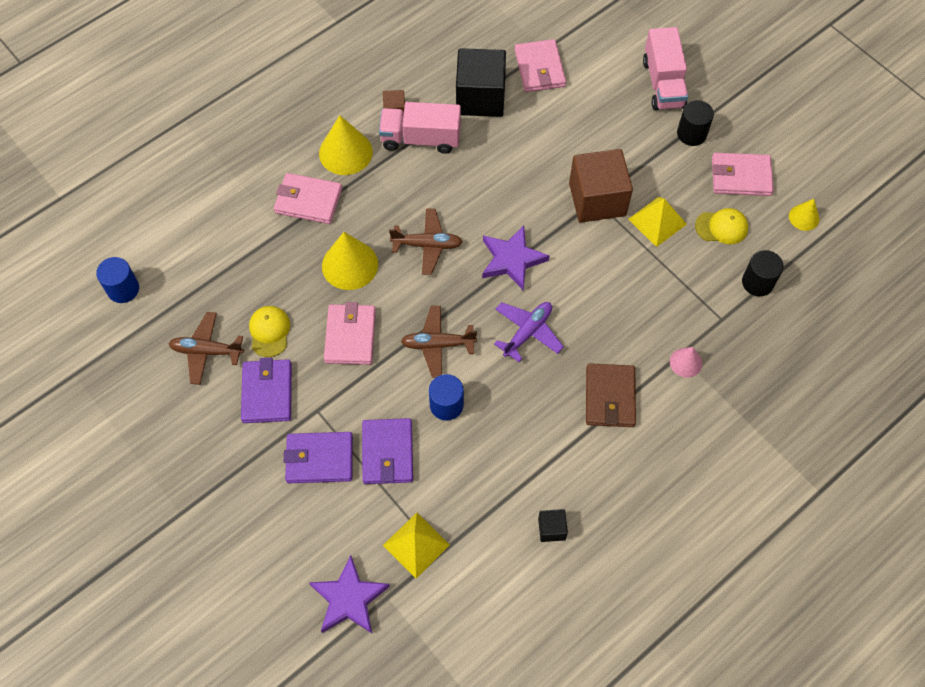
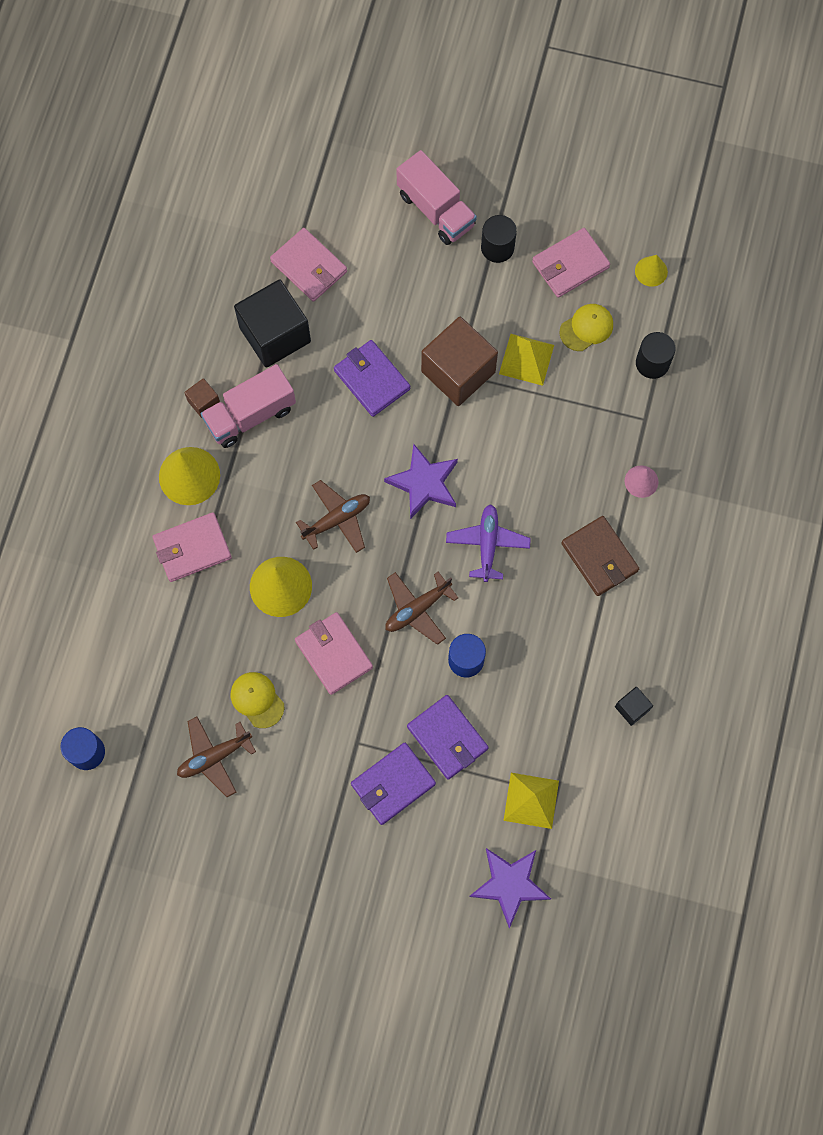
camera: 35 degrees left, 10 degrees up
(267, 393) = (300, 757): purple wallet -> purple wallet (372, 380)

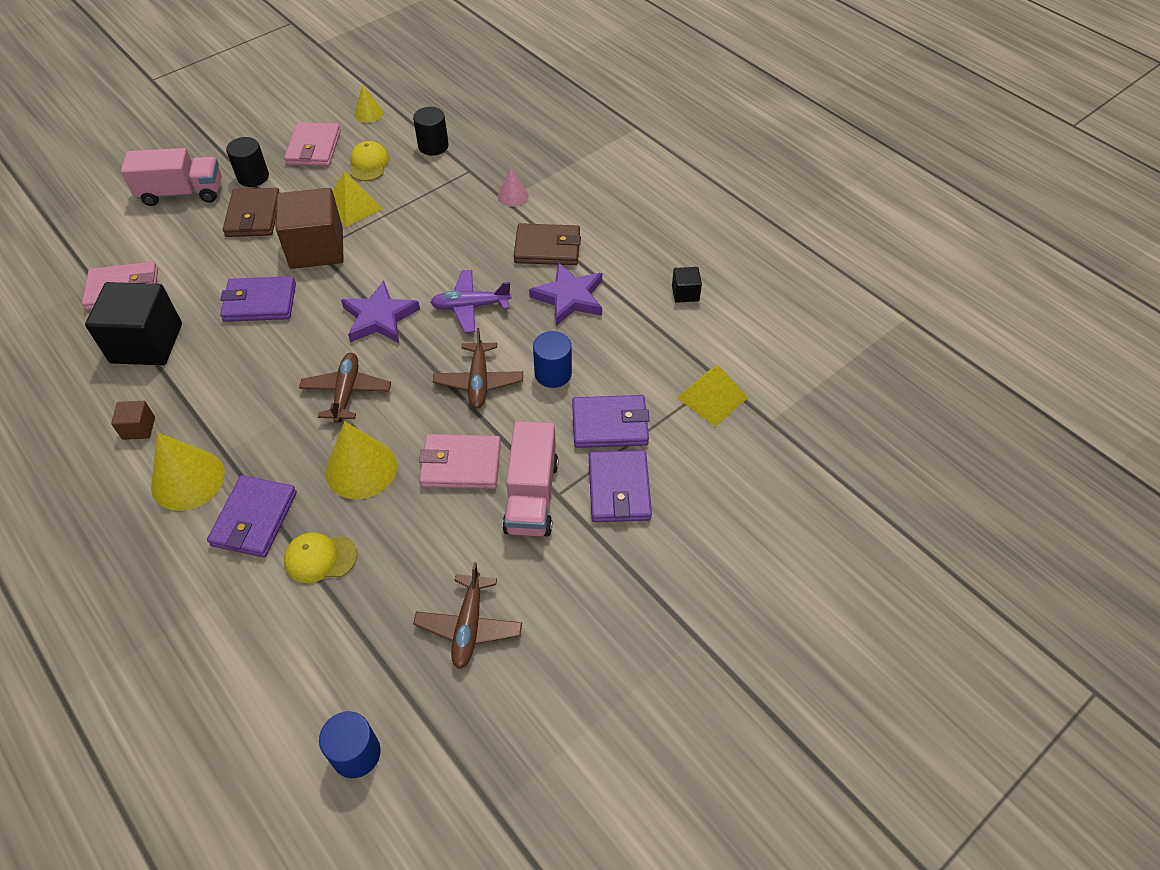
camera: 55 degrees left, 20 degrees down
(192, 548) = (254, 519): pink wallet -> purple wallet
(250, 415) = (190, 400): pink truck -> pink truck (531, 496)
(257, 700) = (446, 552): yellow cap -> yellow cap (320, 558)
(455, 290) = (253, 216): none -> brown wallet
(487, 544) = (470, 306): purple plane -> purple plane turned 45 degrees counterclockwise
(509, 884) = (777, 454): purple star -> purple star (569, 297)

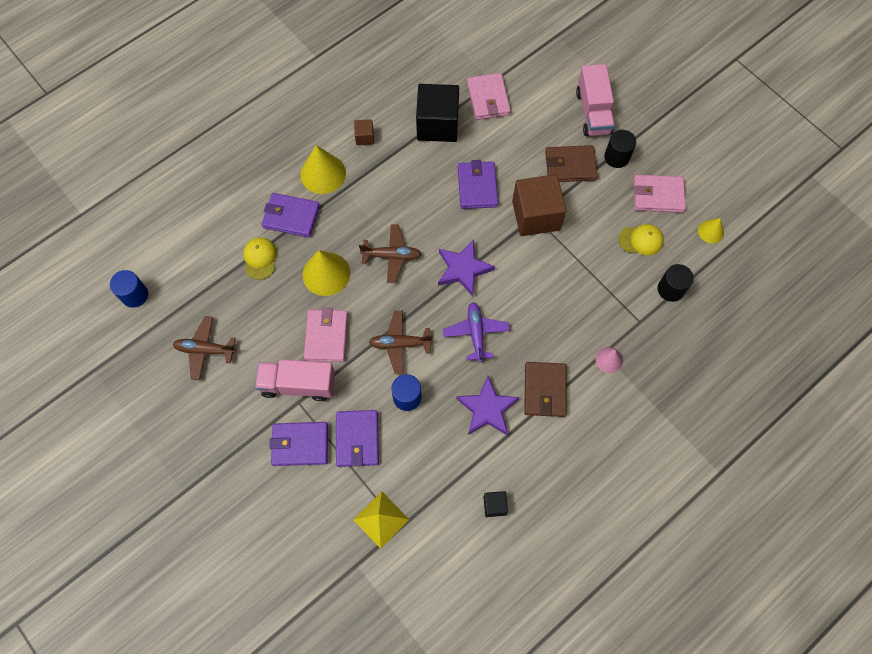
camera: 90 degrees right, 15 degrees up
(353, 206) = (586, 235): yellow pyramid -> none

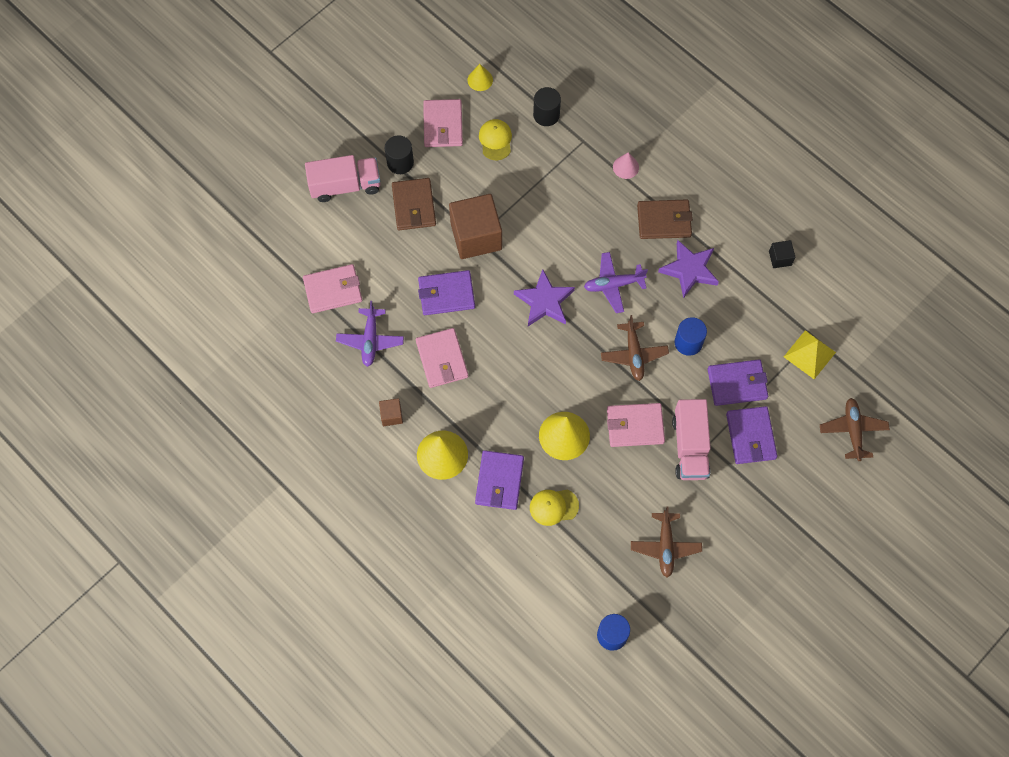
camera: 95 degrees left, 0 degrees up
(392, 256) = (537, 372): brown plane -> brown plane (853, 431)
(413, 179) = (442, 359): none -> pink wallet
(437, 125) = (370, 340): black cube -> purple plane

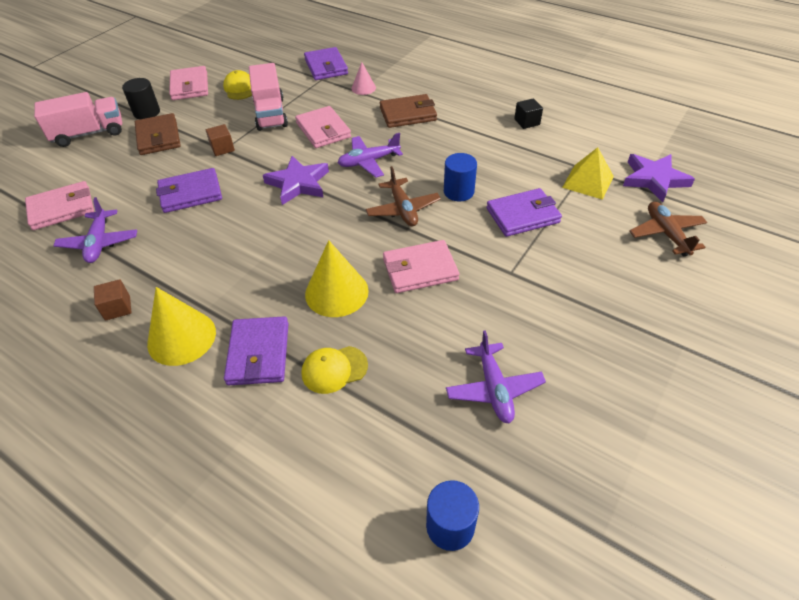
camera: 10 degrees left, 20 degrees down
(442, 359) = (184, 246): pink wallet -> pink wallet (323, 130)
(476, 236) = (222, 148): brown cube -> brown cube, size x0.45
(480, 80) = (224, 58): yellow cone -> none
(546, 115) = (285, 69): black cylinder -> none
(665, 546) = (494, 388): brown plane -> purple plane
(689, 270) = (442, 141): purple star -> purple star (654, 179)
(690, 447) = (490, 278): pink truck -> pink truck (270, 114)
(750, 436) = (556, 257): purple wallet -> purple wallet (326, 67)

